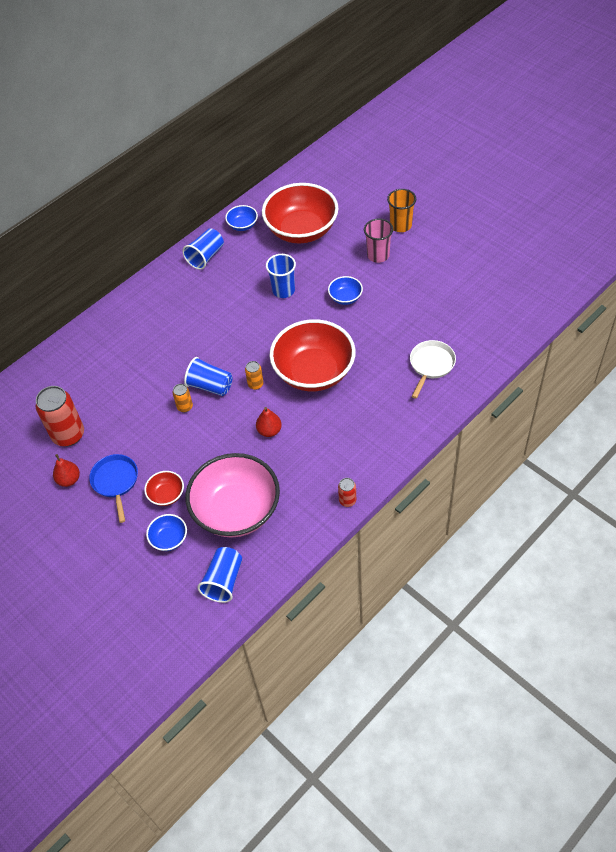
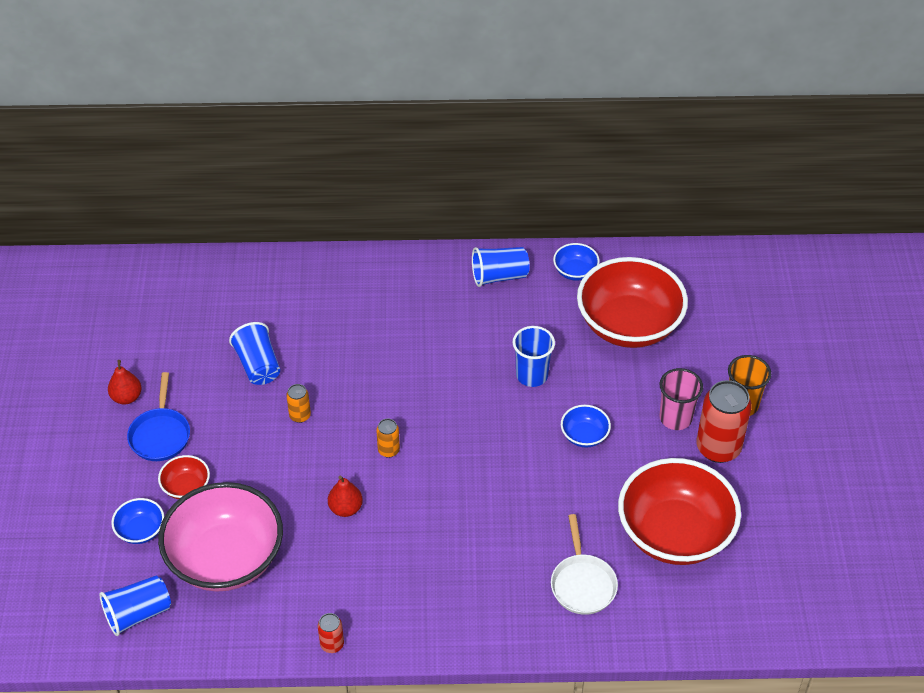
camera: 40 degrees right, 5 degrees down
(68, 435) = (174, 354): red can -> red can (718, 448)
(116, 482) = (160, 435): blue pan -> blue pan turned 150 degrees clockwise
(210, 386) = (346, 415): blue cup -> blue cup (258, 365)
(314, 372) = (458, 486): red bowl -> red bowl (674, 533)
(431, 365) = (582, 584): white pan -> white pan turned 105 degrees clockwise

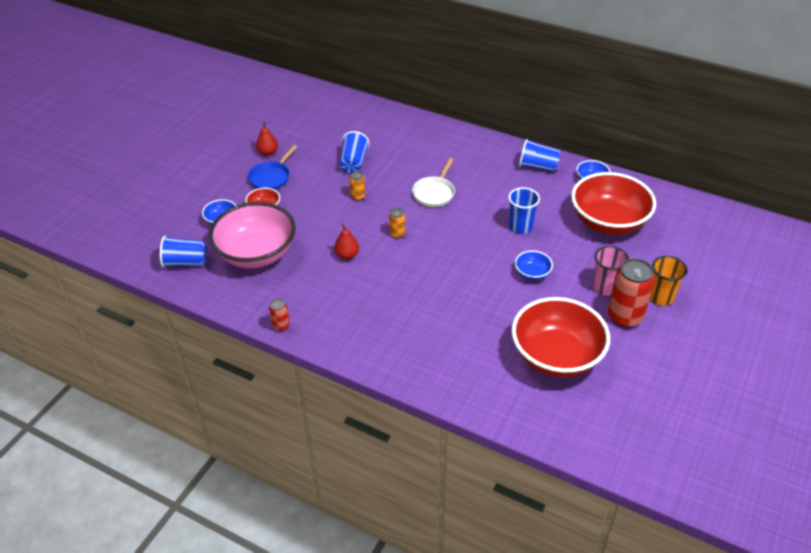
camera: 30 degrees right, 5 degrees down
(582, 584) = (468, 360): white pan -> white pan (434, 193)

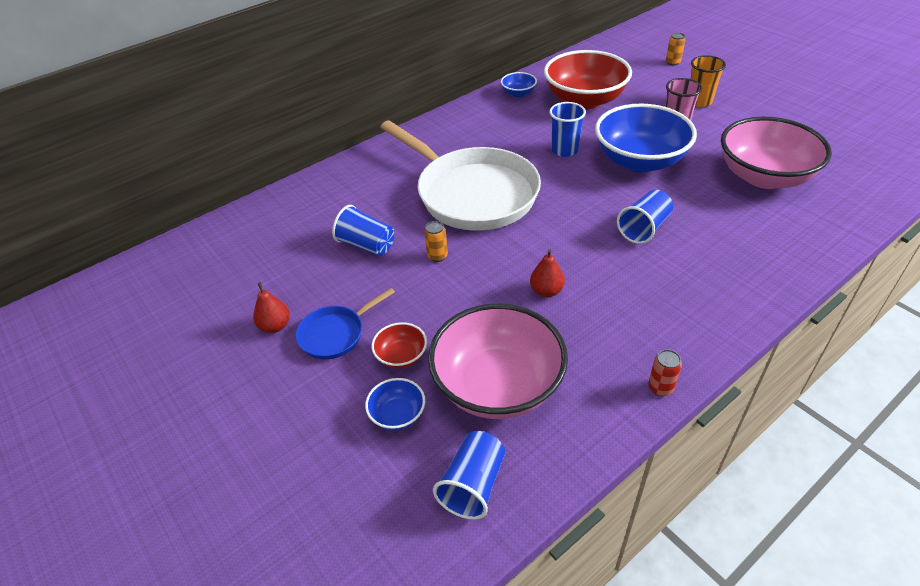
camera: 65 degrees left, 0 degrees up
(271, 177) = (335, 334): blue pan -> blue pan turned 90 degrees clockwise
(397, 234) = (529, 239): orange can -> orange can (673, 62)
(434, 193) = (472, 193): white pan -> white pan, size x2.23
(532, 273) = (639, 161): blue bowl -> blue bowl, size x2.30
(538, 167) = (475, 116): blue cup -> blue cup (644, 228)
(556, 356) = (764, 177): red bowl -> pink bowl
(624, 316) = (719, 126): red can -> none

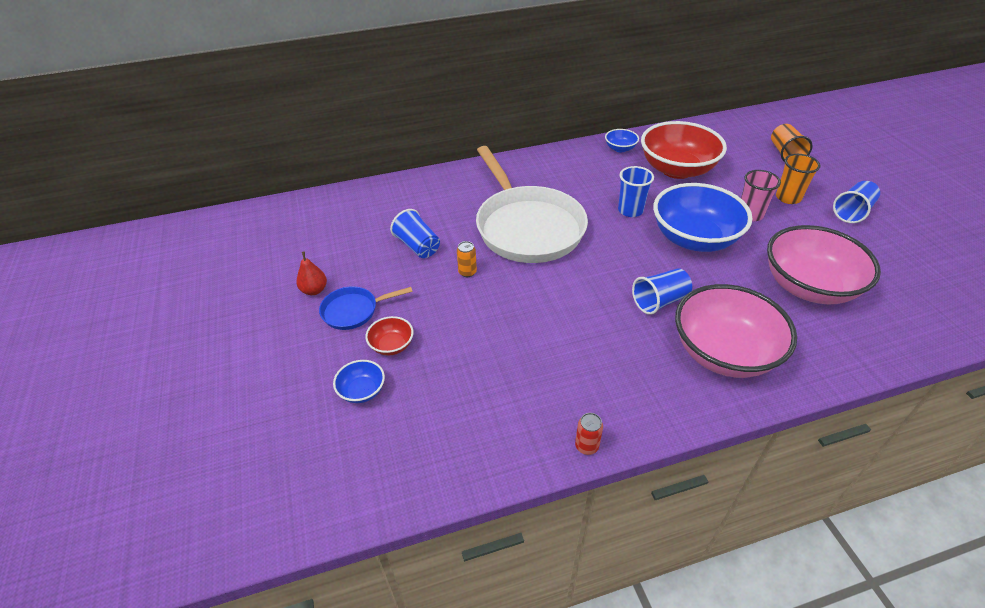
camera: 20 degrees right, 0 degrees up
(473, 485) = (385, 468): blue cup -> blue cup (852, 212)
(497, 385) = (452, 395): pink bowl -> pink bowl (723, 353)
(546, 291) = (539, 330): red pear -> none
(673, 62) = (785, 153): orange can -> orange cup

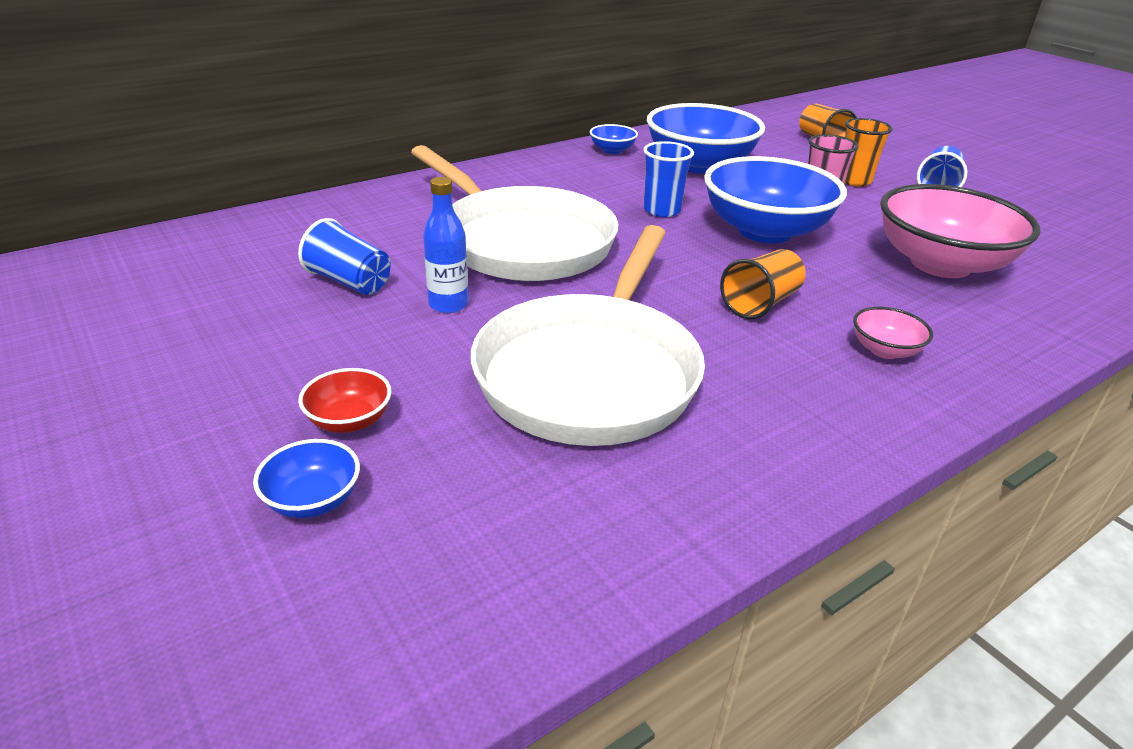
camera: 20 degrees left, 10 degrees down
(314, 290) = (171, 362): red pear -> none
(353, 311) = (258, 381): blue pan -> none
(467, 272) = (448, 304): orange can -> blue bottle
(530, 337) = (591, 373): none -> white pan
(586, 446) = (759, 507): red can -> none
(659, 301) = (760, 303): blue cup -> orange cup
(677, 169) = (699, 165): red bowl -> blue bowl
(723, 353) = (884, 350): pink bowl -> pink bowl, size x0.43

